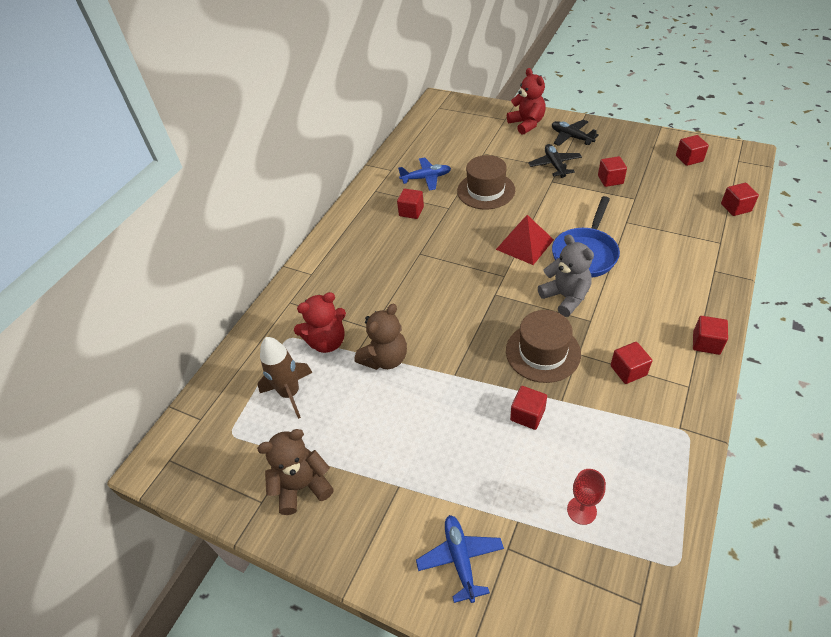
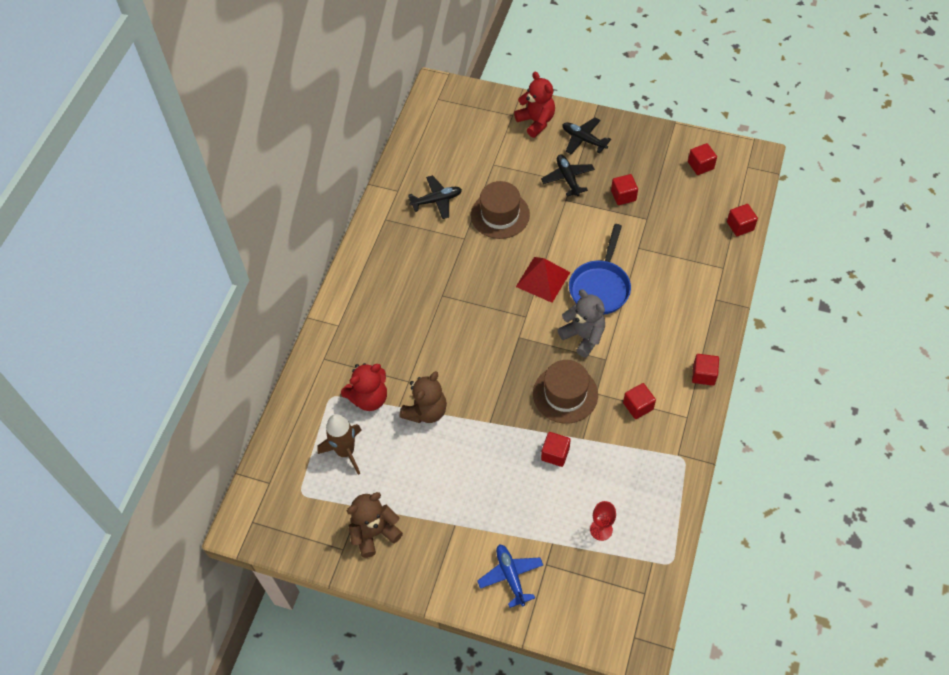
camera: 10 degrees left, 10 degrees up
(411, 211) = (427, 245): red cube -> none
(426, 178) = (436, 200): blue plane -> black plane

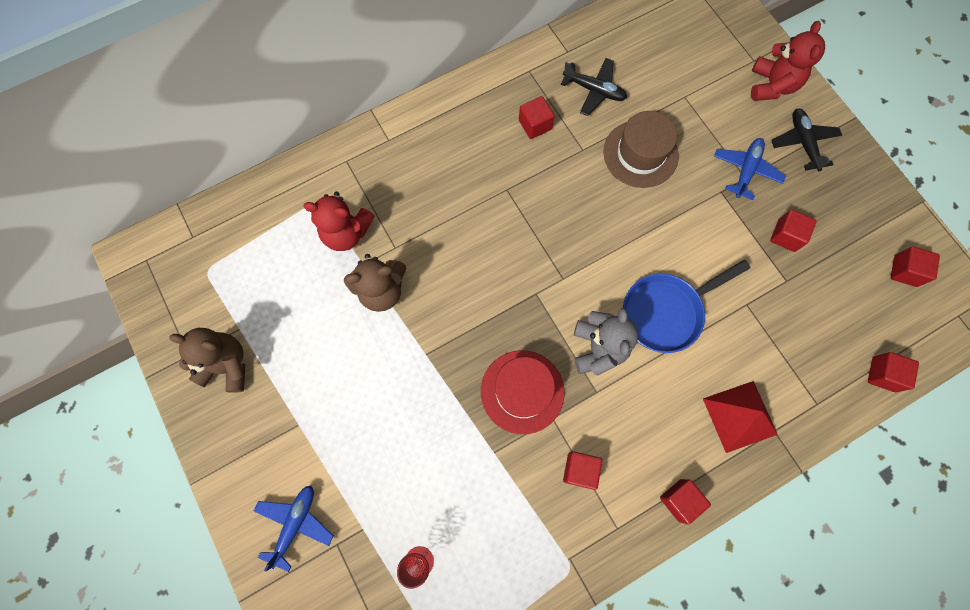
camera: 40 degrees right, 15 degrees up
(345, 452) = (278, 266): brown rocket -> none
(543, 279) = (617, 255): red pyramid -> red pyramid (739, 416)
(555, 454) = (453, 443): red cube -> red cube (535, 125)
(565, 394) = (522, 391): brown hat -> red hat
(568, 178) = (746, 171): black plane -> blue plane

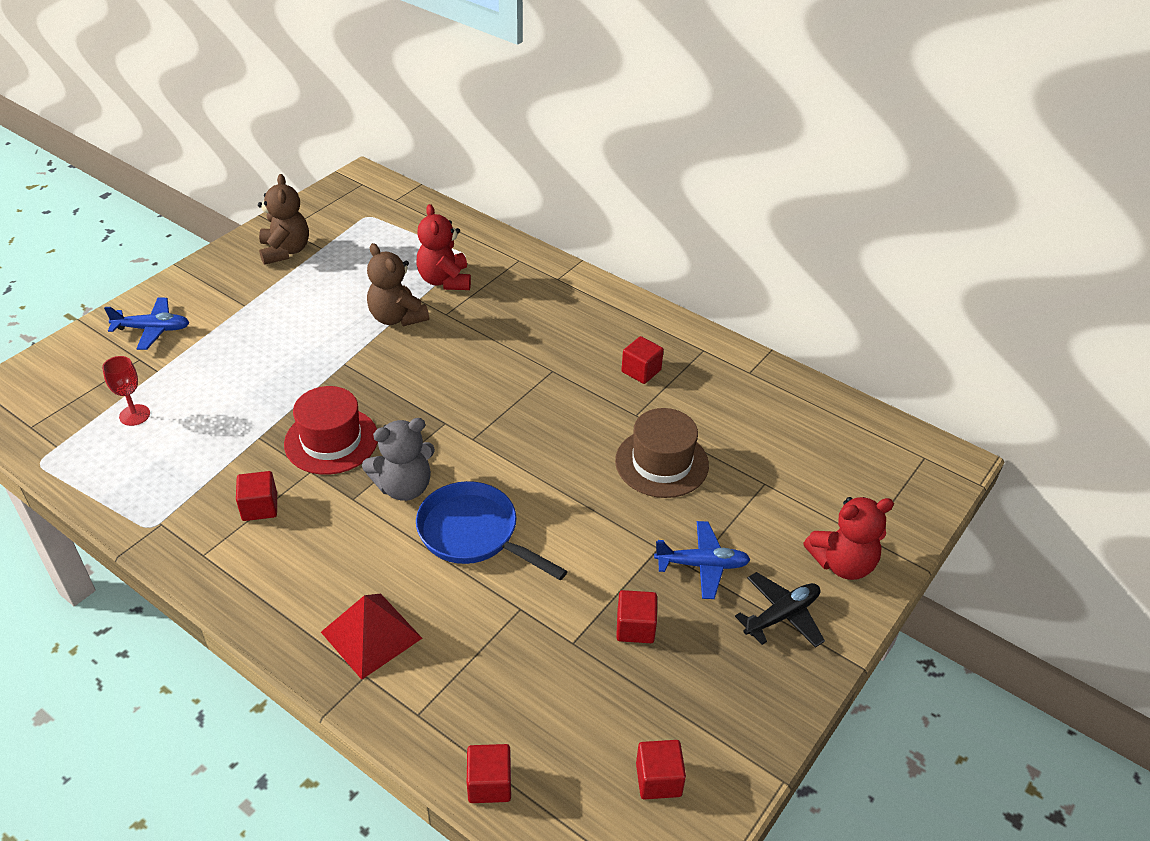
camera: 65 degrees right, 30 degrees down
(594, 90) = (716, 405): black plane -> none
(679, 500) = (250, 601): red cube -> none

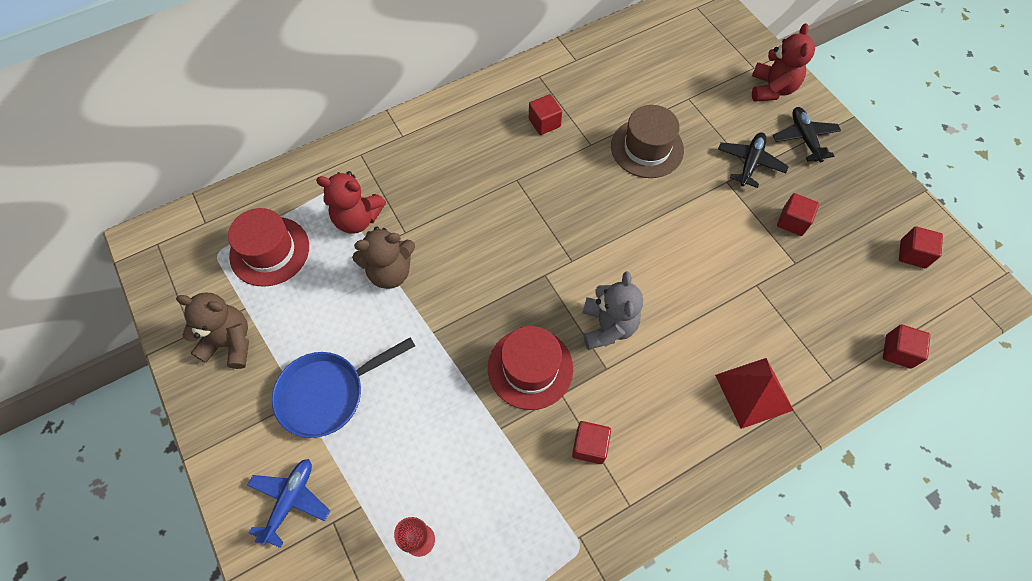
camera: 65 degrees left, 20 degrees up
(384, 242) = (269, 251): none -> red hat
(474, 534) = (675, 292): blue pan -> blue pan (328, 393)
(702, 565) = (750, 163): blue plane -> black plane

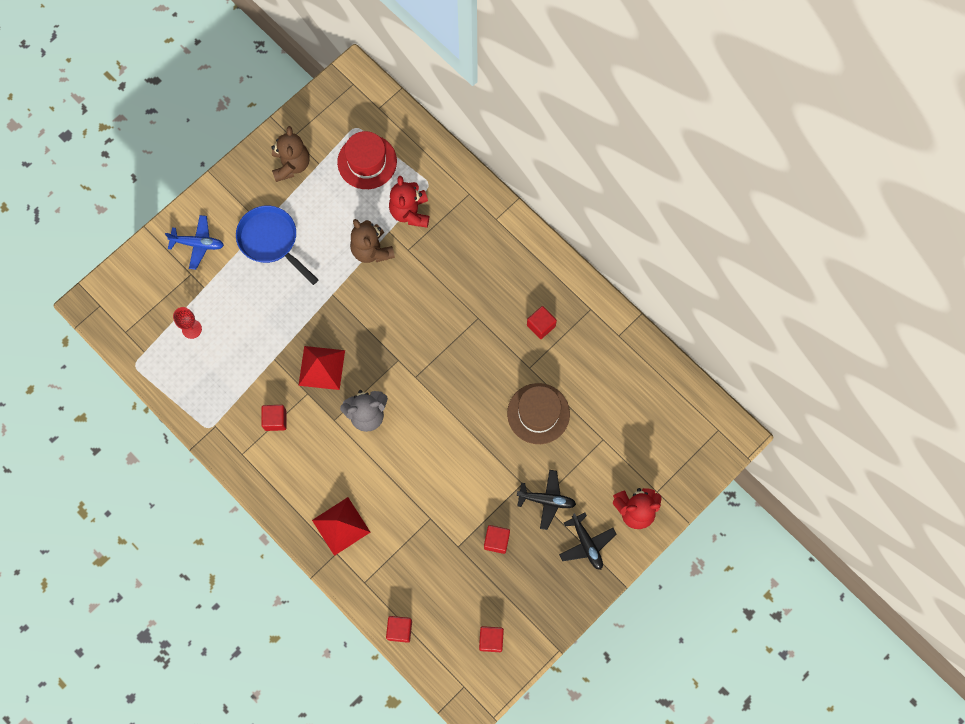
camera: 75 degrees right, 10 degrees up
(530, 368) = (321, 368): red hat -> red pyramid
(804, 138) = (586, 544): black plane -> black plane turned 90 degrees clockwise

